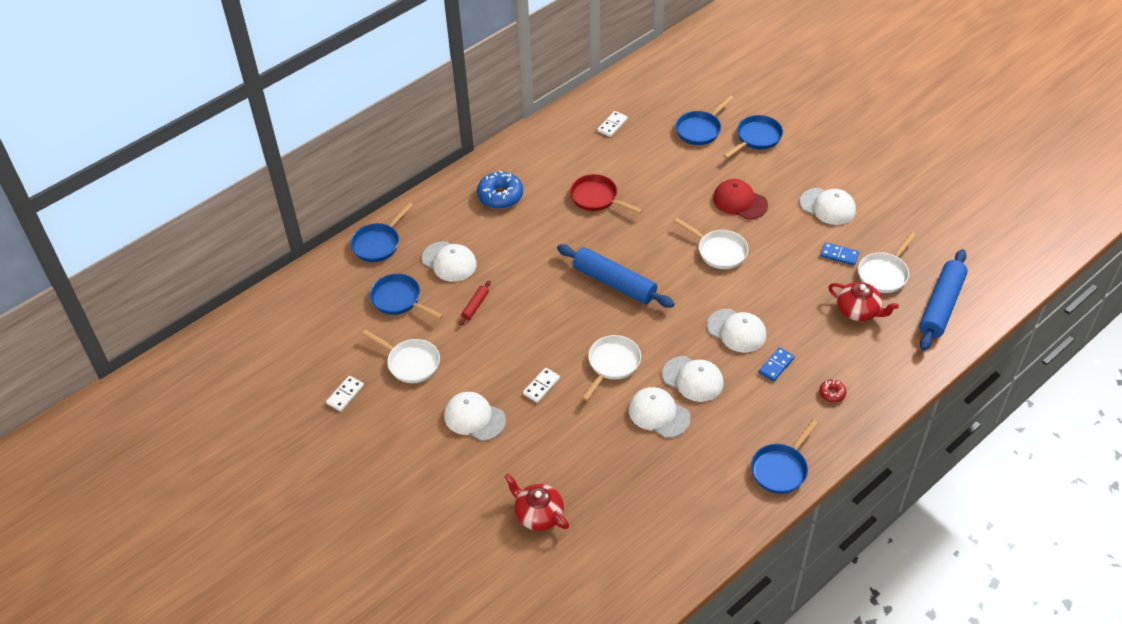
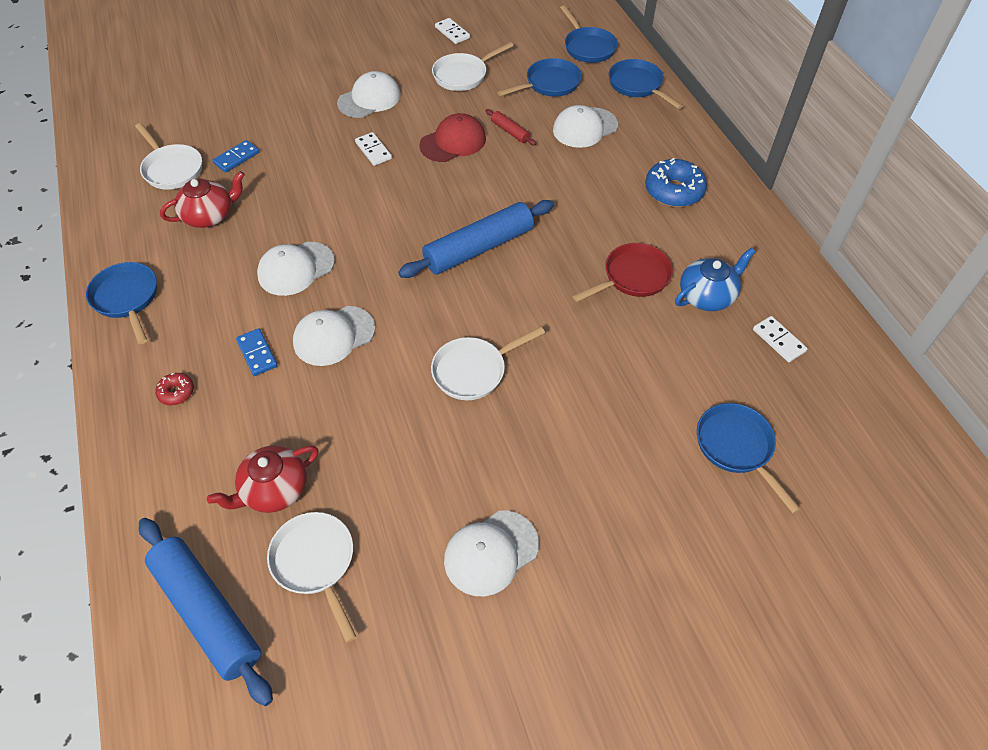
camera: 110 degrees right, 5 degrees up
(538, 514) = (235, 112): red teapot -> red teapot (209, 216)
(593, 161) = (707, 296): none -> blue teapot
(612, 364) = (363, 210): white pan -> white pan (172, 169)
(659, 414) = (273, 225): white cap -> none
(739, 202) = (556, 434): red cap -> red cap (453, 142)
(756, 138) = (691, 521): blue pan -> blue pan (588, 47)
(839, 255) = (386, 517): blue domino -> blue domino (237, 158)

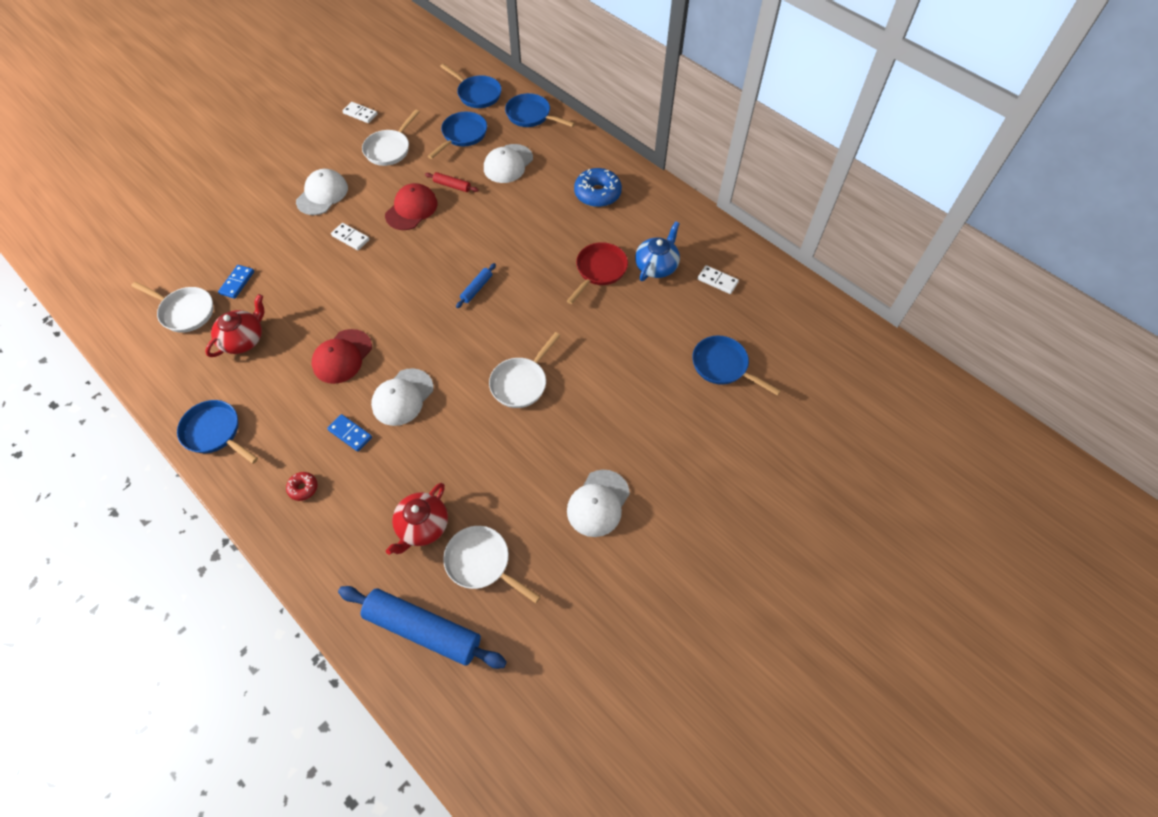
camera: 25 degrees left, 5 degrees up
(296, 269) = (342, 356): white cap -> red cap
(478, 248) = (476, 288): blue rolling pin -> blue rolling pin, size x0.45

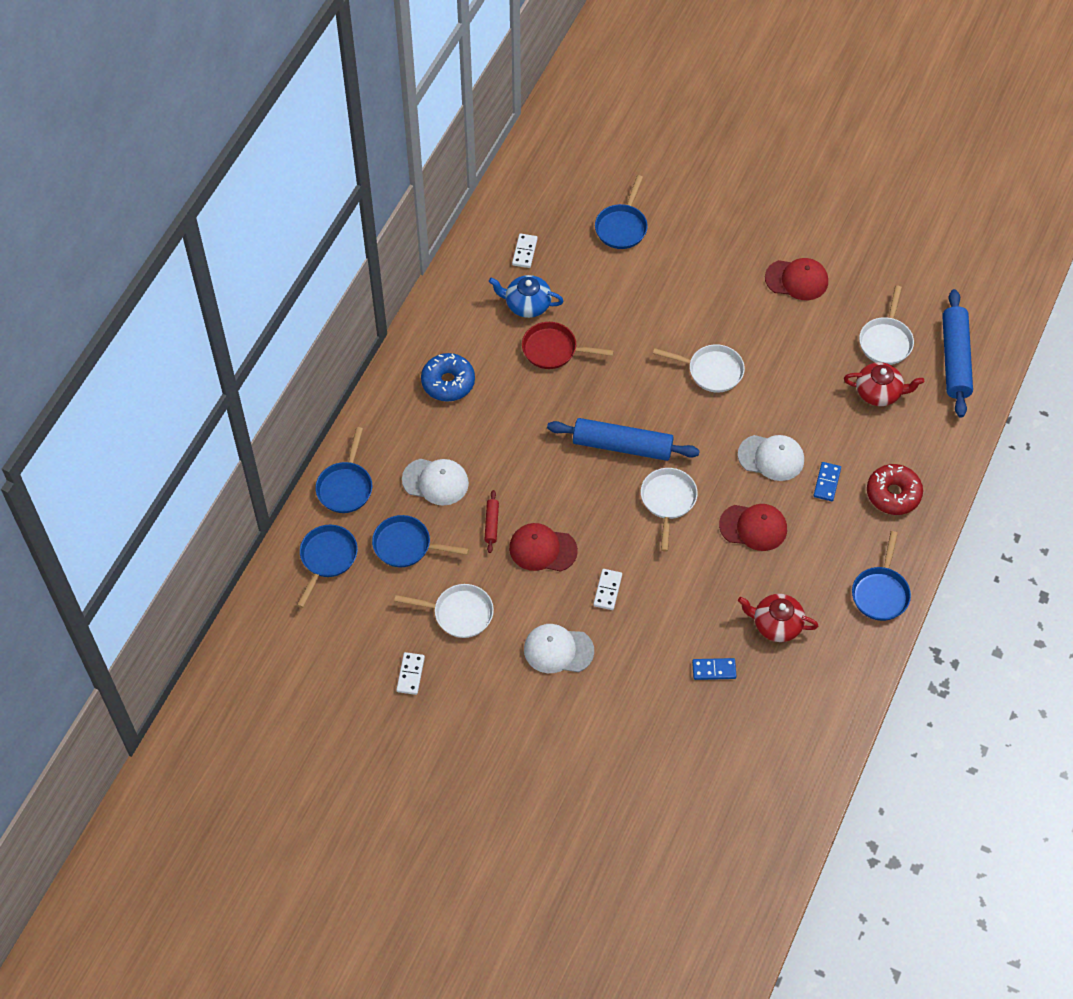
camera: 110 degrees left, 0 degrees up
(185, 312) = (771, 699): white pan -> white pan (668, 501)
(303, 488) = (893, 494): red donut -> red donut, size x1.98
(476, 288) = (622, 446): blue rolling pin -> blue rolling pin, size x2.22
(598, 503) = (797, 280): white cap -> red cap

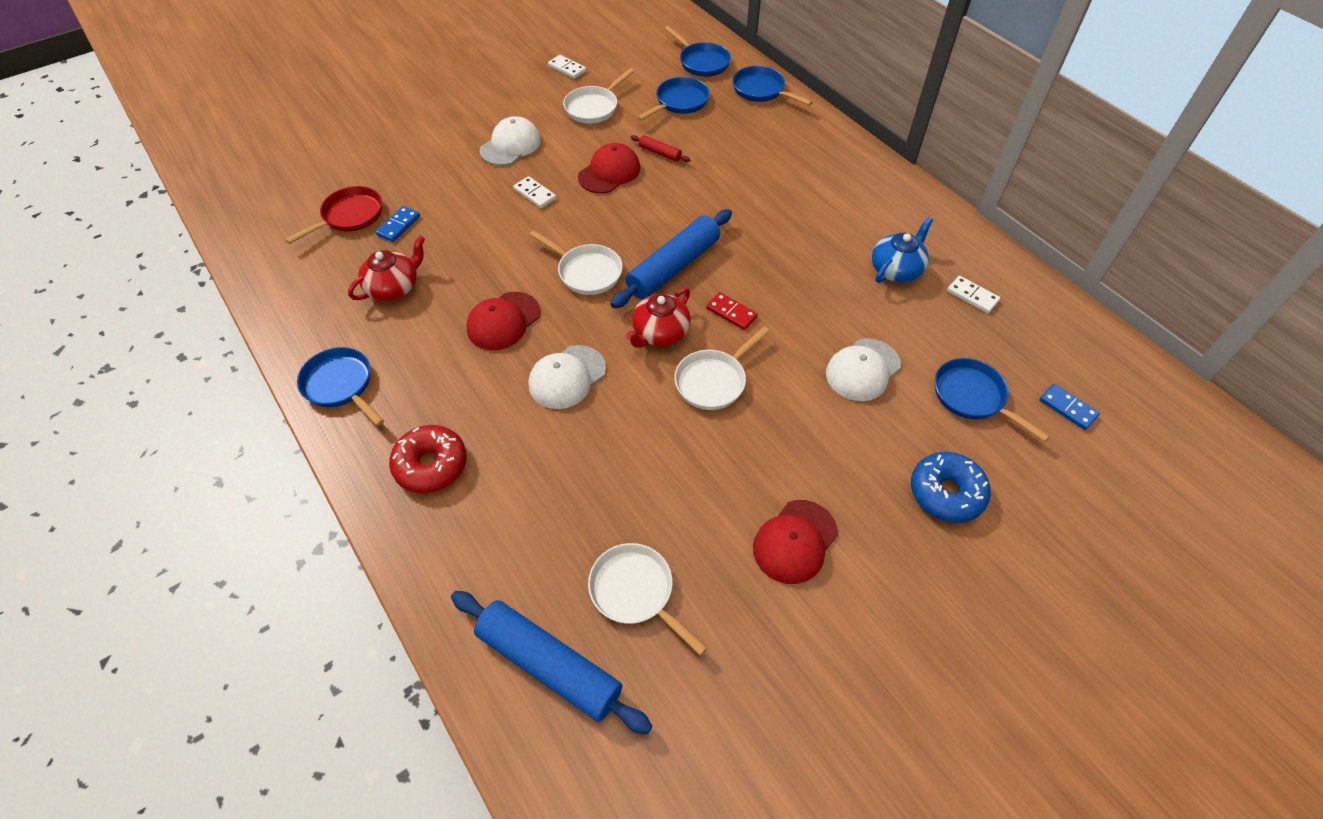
camera: 120 degrees right, 5 degrees down
(435, 481) = (728, 137): white cap -> white cap (863, 370)
(448, 382) = (831, 181): blue donut -> blue donut (946, 493)
(553, 350) = (825, 265): red pan -> red pan (350, 216)
(642, 388) = (731, 312): none -> red domino
(827, 482) = (497, 410): blue domino -> blue domino (1067, 408)
(879, 392) = (567, 534): red teapot -> red teapot (660, 333)

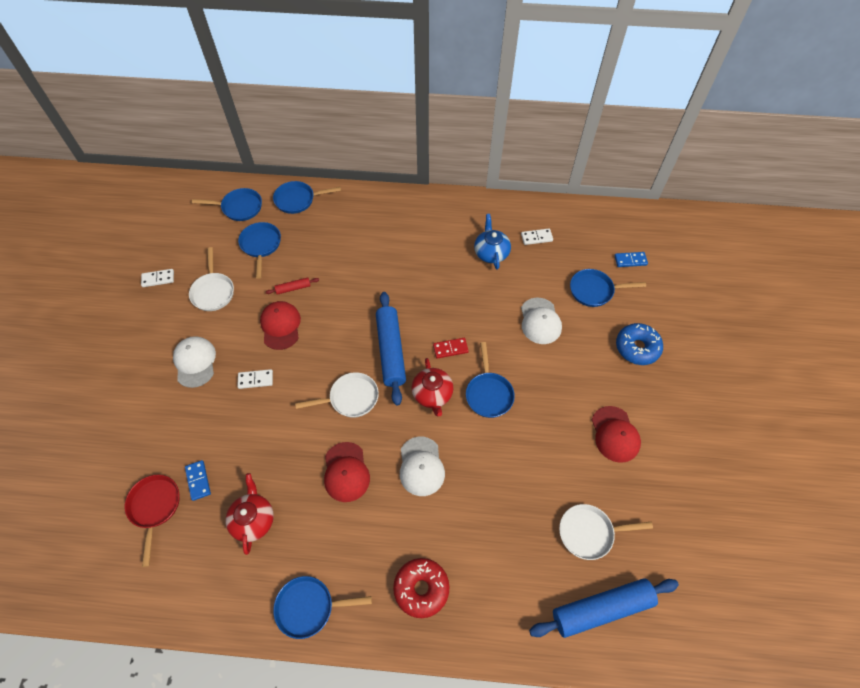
camera: 50 degrees left, 5 degrees up
(713, 381) = (488, 394): white pan -> blue pan

